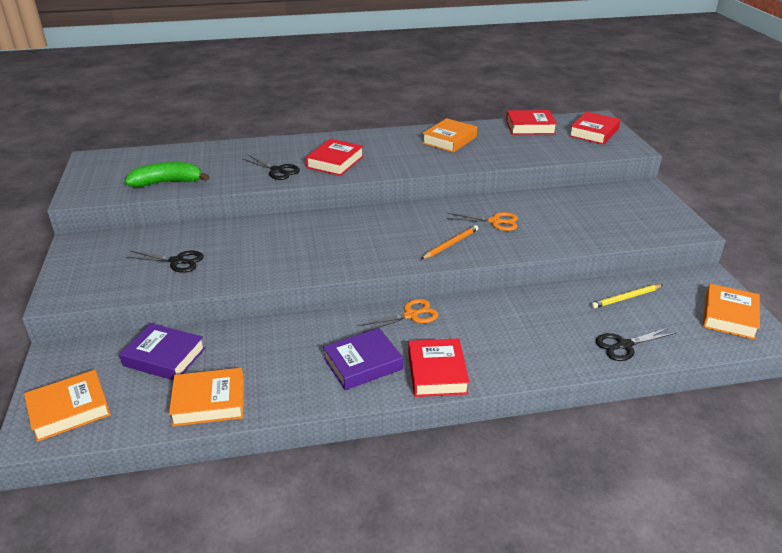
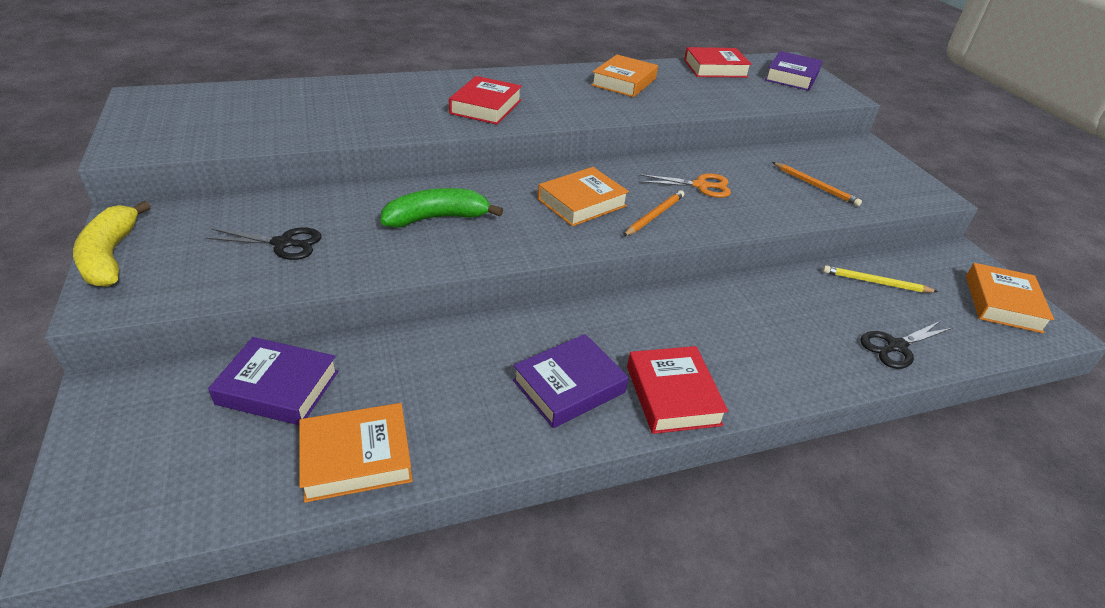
camera: 10 degrees left, 5 degrees up
(64, 268) = (110, 256): none -> yellow banana
(69, 410) = (134, 484): orange book -> orange book (582, 203)
(167, 182) = (257, 131): green banana -> green banana (437, 218)
(277, 170) = (410, 117): black scissors -> none
(411, 315) = (616, 313): orange scissors -> none
(590, 222) = (815, 186): none -> orange pencil
(593, 132) = (792, 77): red book -> purple book
(626, 298) = (875, 282): yellow pencil -> yellow pencil turned 45 degrees clockwise

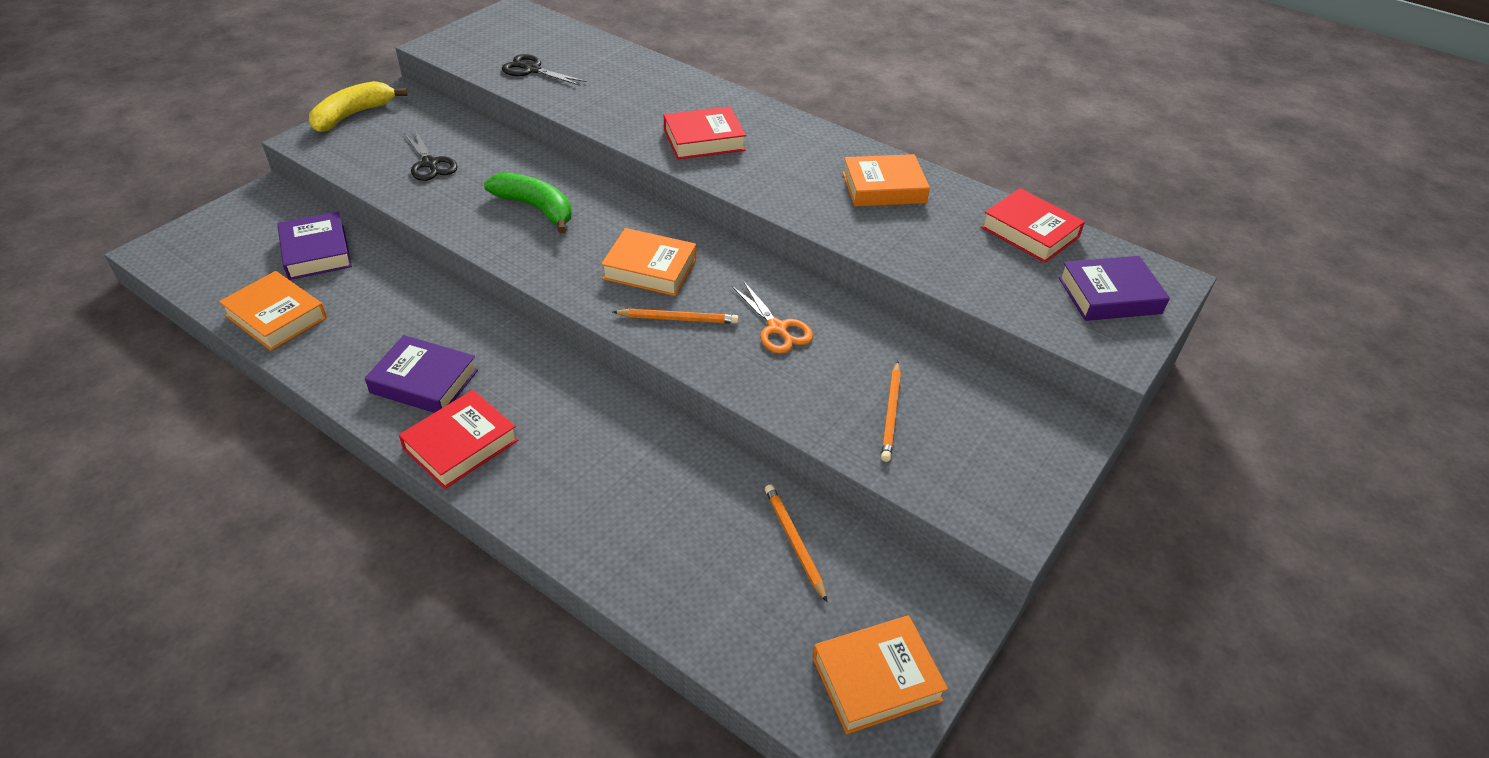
camera: 55 degrees right, 5 degrees up
(875, 282) = (794, 542): yellow pencil -> orange pencil
(896, 346) = (678, 587): black scissors -> black scissors (532, 70)

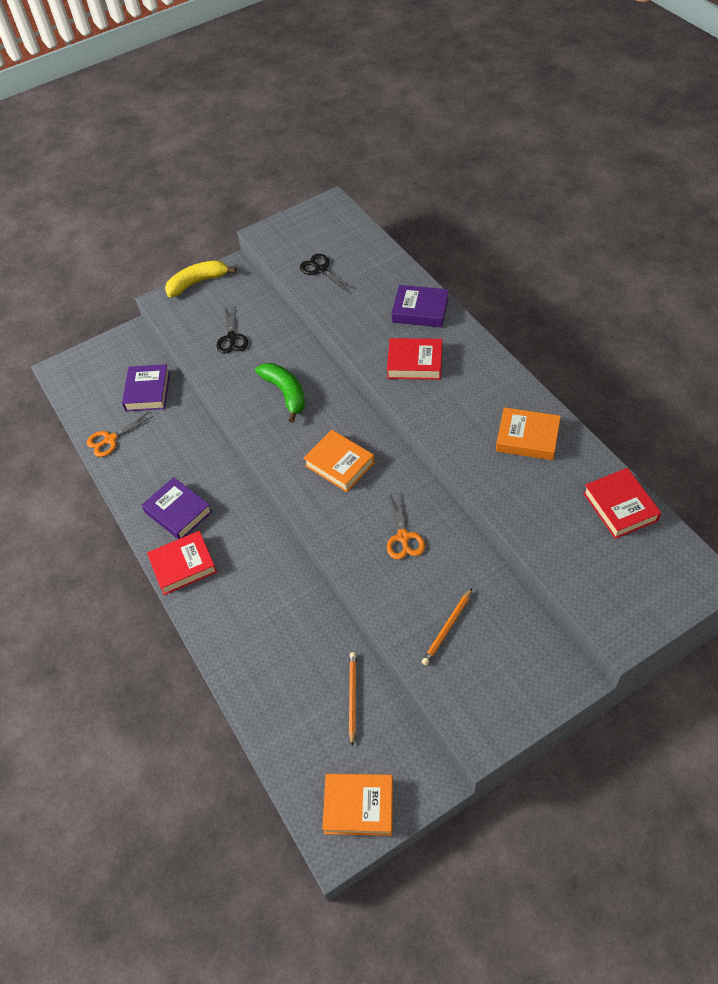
camera: 30 degrees right, 10 degrees up
(276, 317) = (110, 439): orange book -> orange scissors
(678, 319) = (340, 512): orange pencil -> none
(1109, 295) = (648, 581): purple book -> purple book (420, 310)

